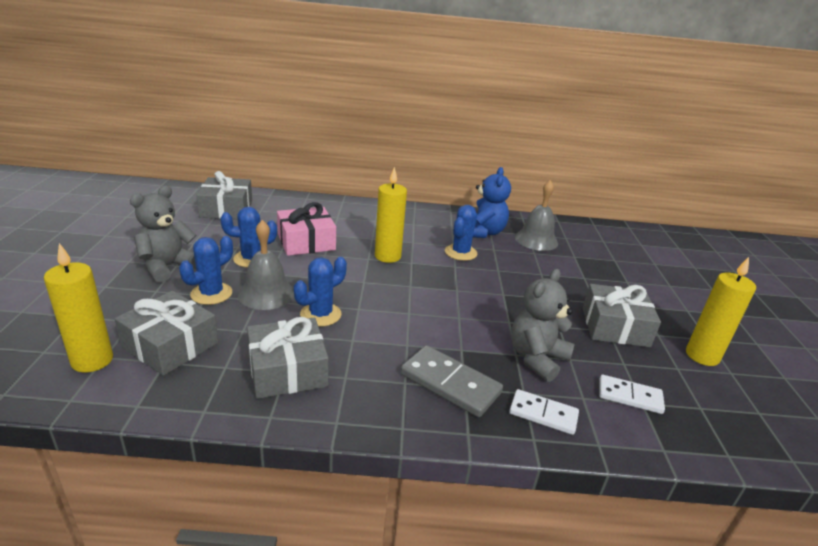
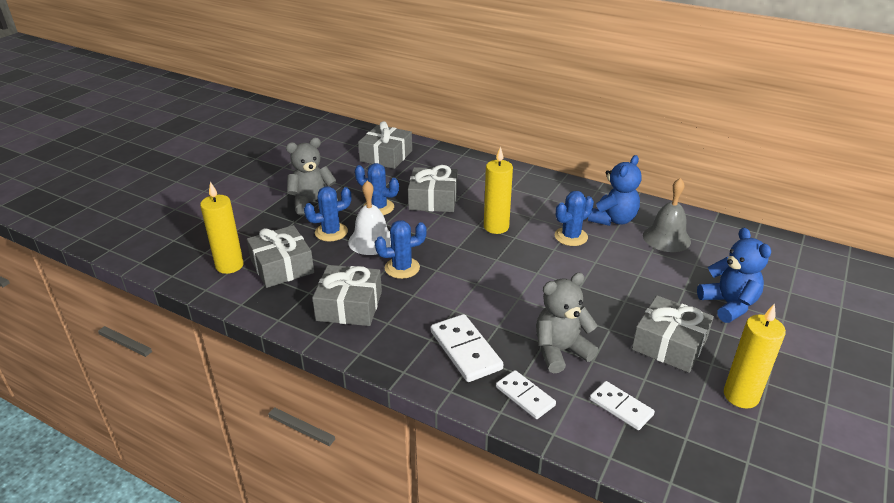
camera: 30 degrees right, 5 degrees up
(266, 293) = (371, 241): grey bell -> white bell
(306, 242) = (433, 199): pink gift -> grey gift
(450, 383) = (466, 350): grey domino -> white domino
(626, 283) = (728, 305): none -> blue teddy bear

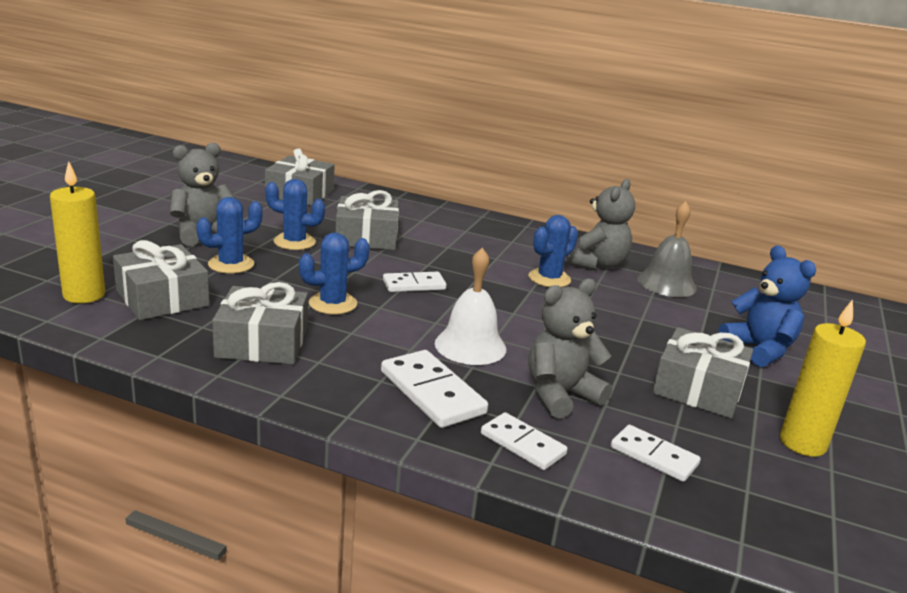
camera: 10 degrees left, 10 degrees down
(371, 241) = (288, 275): white bell -> white bell (470, 346)
(464, 247) = (414, 285): none -> white domino
(496, 227) = (452, 266): yellow candle -> none
(613, 219) = (597, 264): blue teddy bear -> grey teddy bear

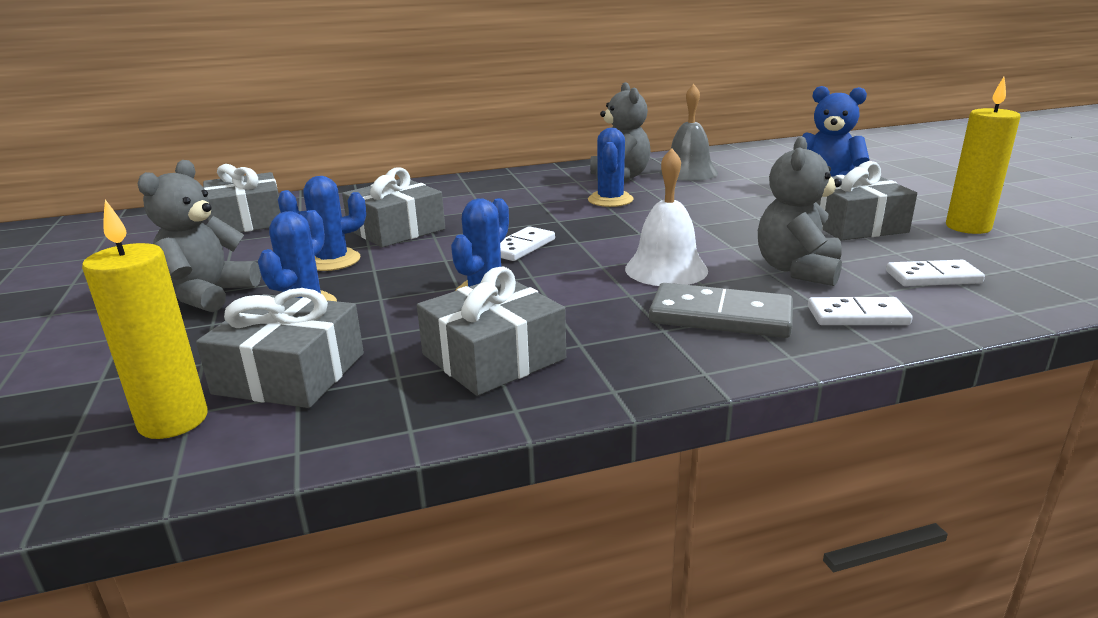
camera: 35 degrees left, 0 degrees up
(432, 392) = (720, 316): white domino -> grey domino

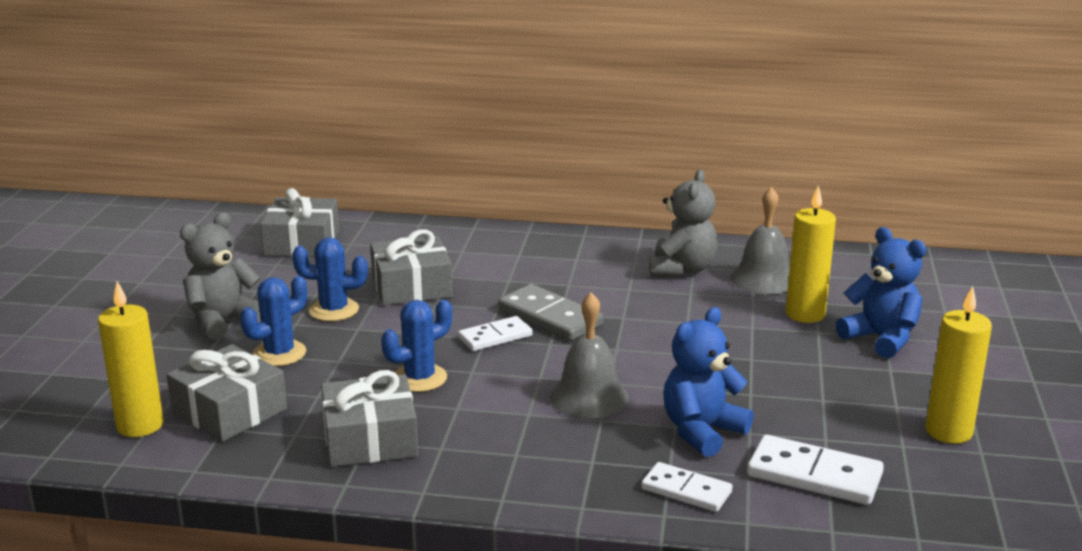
camera: 25 degrees right, 0 degrees up
(610, 200) = (637, 299): blue cactus -> none
(666, 269) = (589, 397): white bell -> grey bell
(720, 316) = (574, 456): grey domino -> grey domino (550, 317)
(750, 185) = (805, 314): none -> yellow candle
(797, 270) = (702, 431): grey teddy bear -> blue teddy bear
(853, 224) = (834, 395): grey gift -> none
(933, 277) = (814, 475): white domino -> white domino, size x1.53

